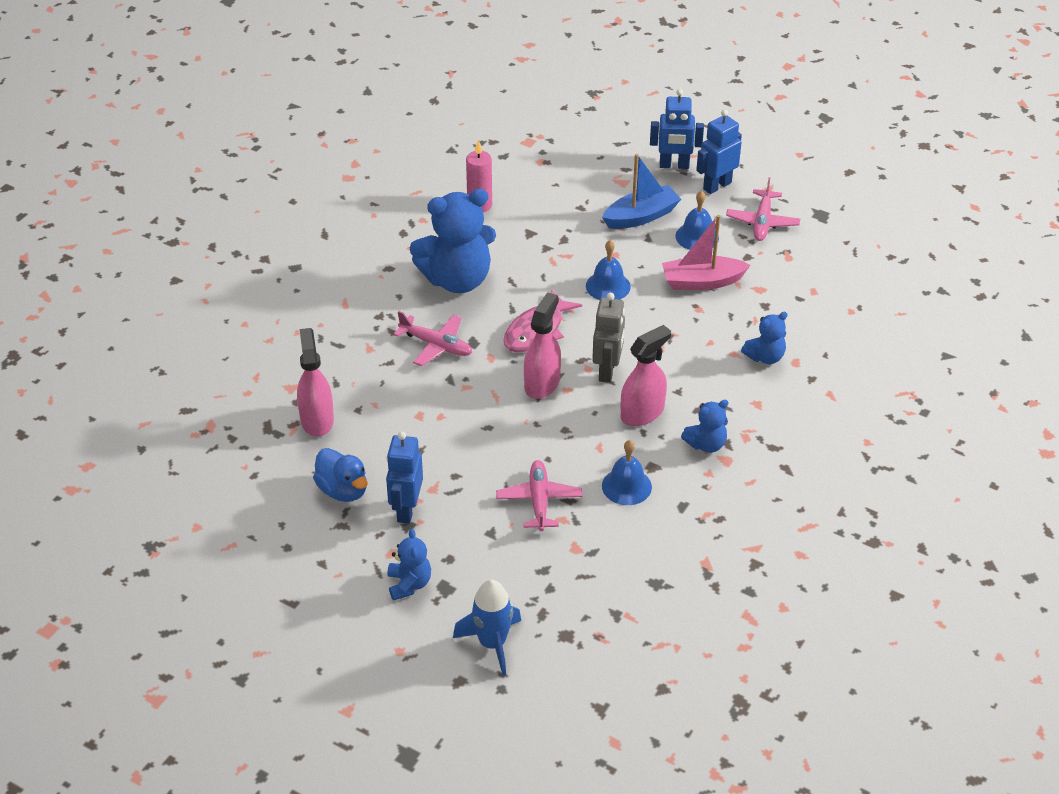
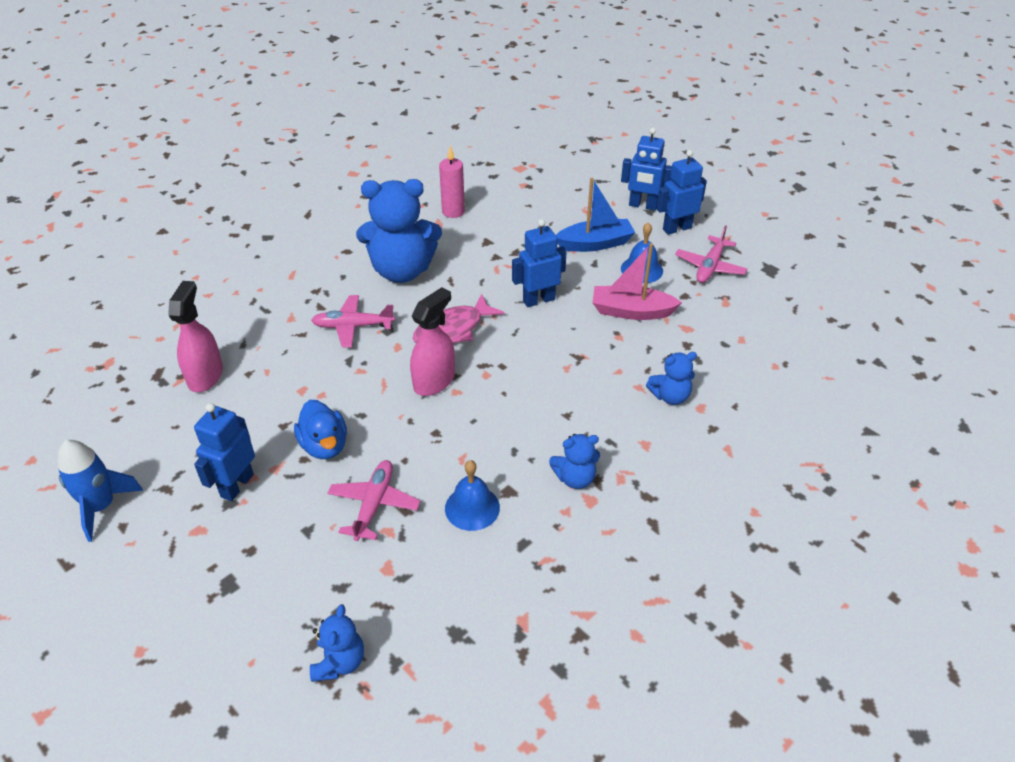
camera: 15 degrees right, 0 degrees up
(343, 490) = (188, 451): blue duck -> blue duck (324, 446)
(409, 584) = (194, 571): blue teddy bear -> blue teddy bear (339, 662)
(436, 345) = (353, 326): pink plane -> pink plane turned 135 degrees clockwise
(492, 643) = (242, 667): blue rocket -> blue rocket (101, 507)
(607, 371) = (504, 381): grey robot -> none
(608, 286) = (538, 300): blue bell -> blue robot
(642, 413) = (521, 430): pink spray bottle -> none

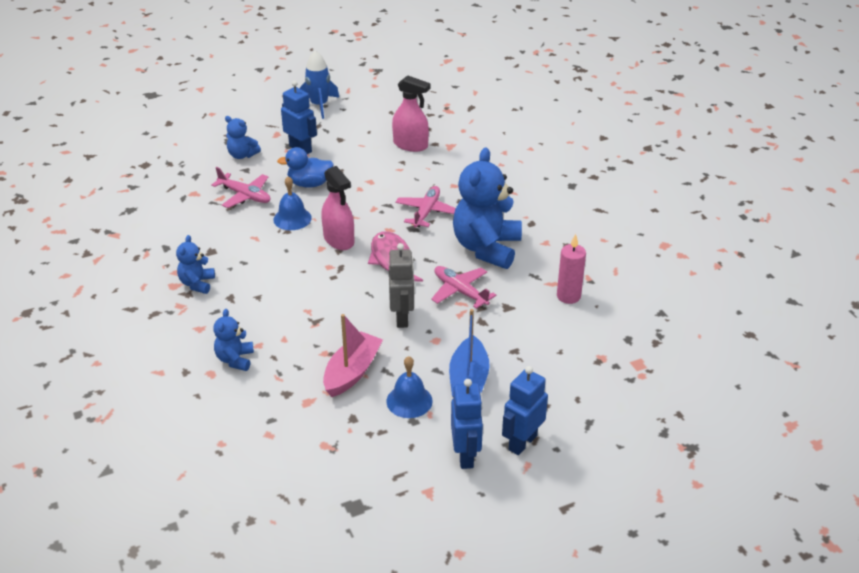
camera: 110 degrees right, 5 degrees down
(339, 662) = (149, 169): blue teddy bear -> blue teddy bear (242, 155)
(472, 508) = (210, 233): blue bell -> blue bell (292, 218)
(538, 300) = (402, 317): blue robot -> grey robot
(710, 267) = (386, 456): pink plane -> pink plane (460, 291)

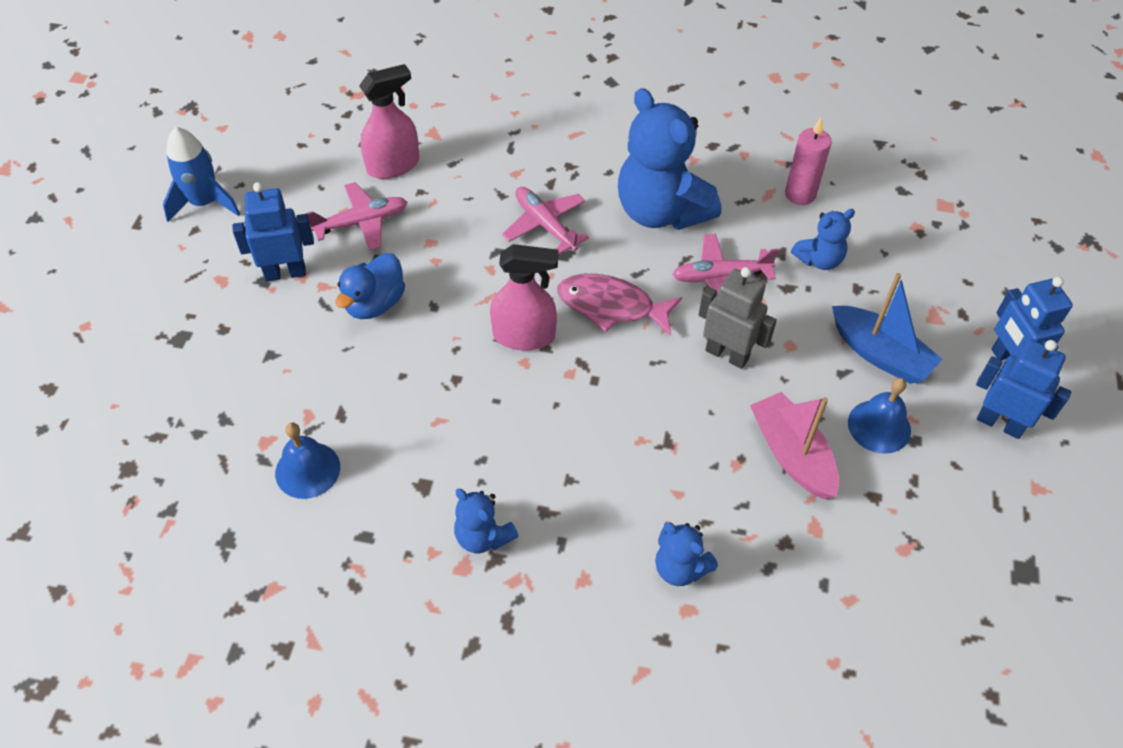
camera: 55 degrees left, 15 degrees up
(242, 155) = (231, 341): blue teddy bear -> blue teddy bear (819, 260)
(245, 196) = (332, 385): pink plane -> pink plane (362, 222)
(292, 218) = (434, 360): blue bell -> blue bell (307, 470)

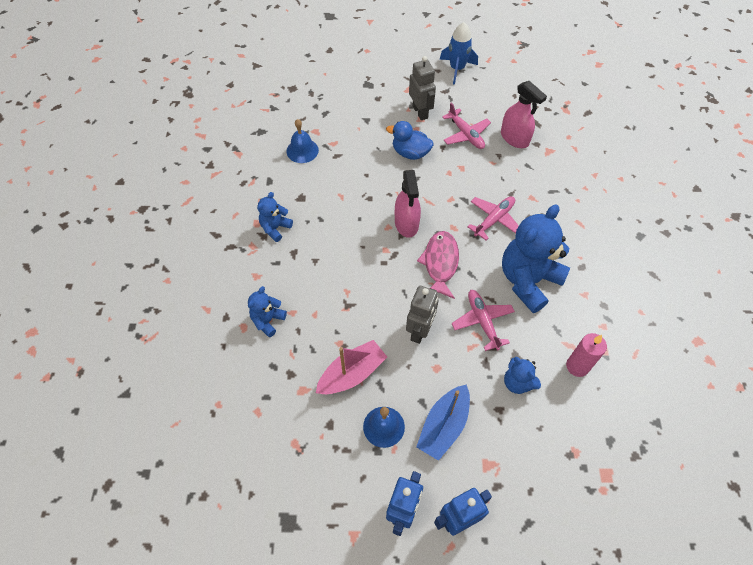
camera: 80 degrees right, 5 degrees up
(285, 273) = (420, 112): blue robot -> grey robot

